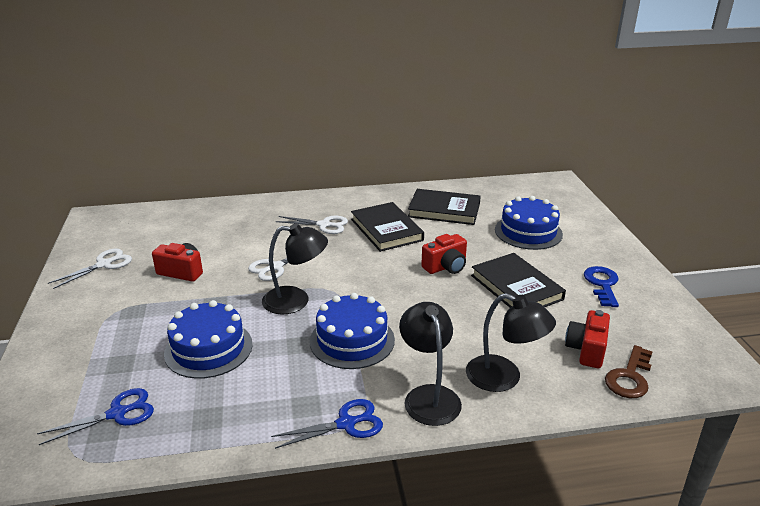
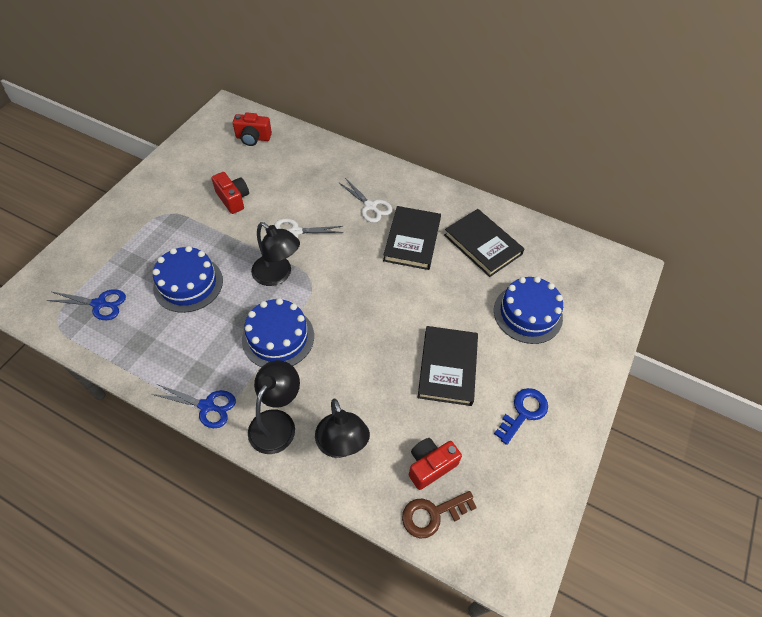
camera: 35 degrees right, 25 degrees up
(104, 264) = (194, 163): white scissors -> none
(446, 267) = (416, 309): red camera -> red camera (253, 138)

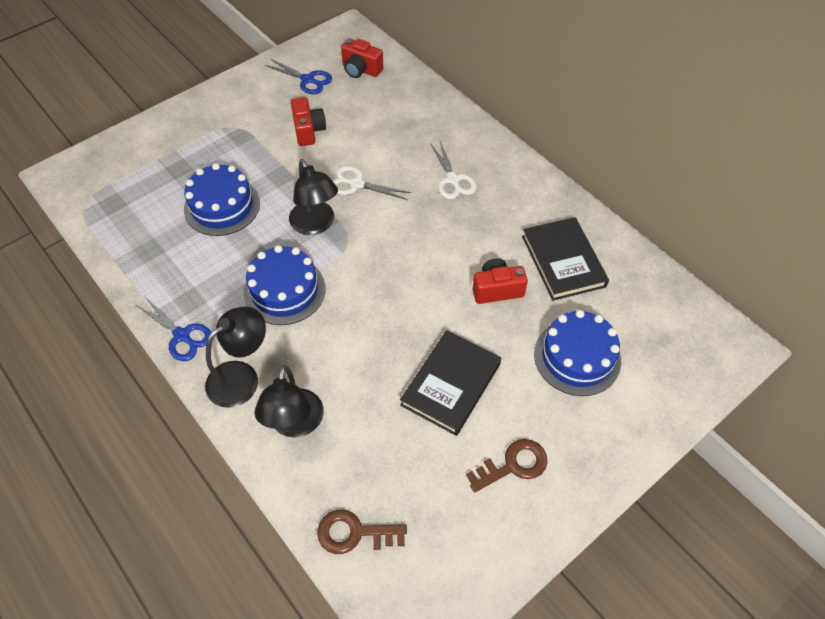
camera: 25 degrees right, 0 degrees up
(99, 304) = (129, 200): blue scissors -> blue scissors (307, 80)
(412, 240) = (482, 231): black book -> none
(430, 466) = (377, 482): red camera -> red camera (497, 289)
(523, 412) = (513, 465): blue key -> brown key

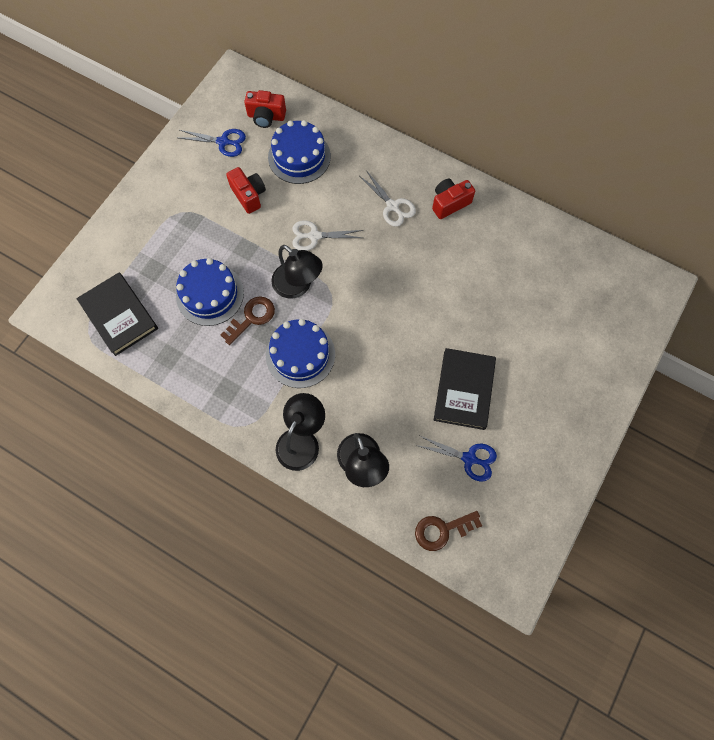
camera: 20 degrees left, 15 degrees up
(182, 336) = (236, 423): blue scissors -> blue scissors (469, 458)
(497, 289) = (467, 297): red camera -> red camera (449, 203)
(513, 465) = (533, 437): brown key -> brown key (252, 317)
(563, 261) = (508, 254): black book -> black book (119, 315)
(577, 357) = (548, 335): blue cake -> blue cake (299, 157)

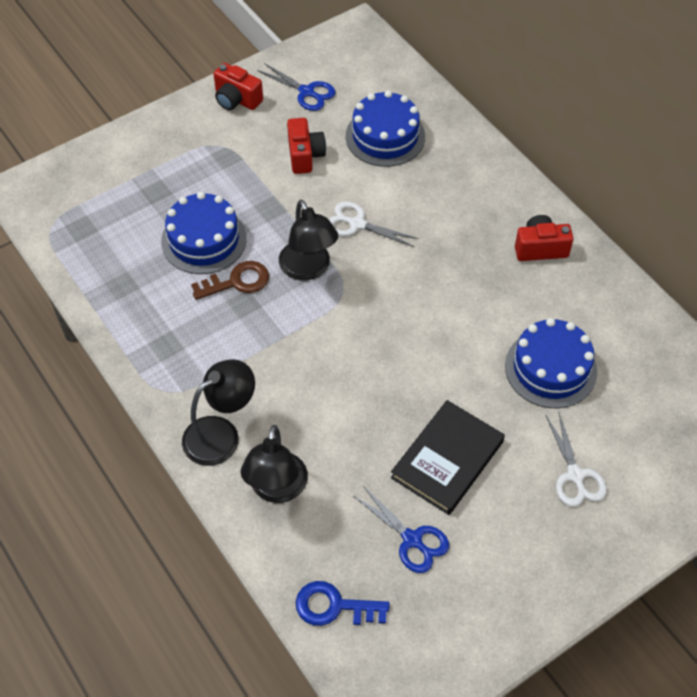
camera: 25 degrees right, 15 degrees down
(119, 315) = (93, 223): black book -> none
(266, 117) = (369, 83): red camera -> red camera (236, 99)
(300, 354) = (270, 342): blue cake -> blue cake (550, 368)
(392, 206) = (468, 226): white scissors -> white scissors (575, 475)
(442, 530) = (334, 606): brown key -> blue key

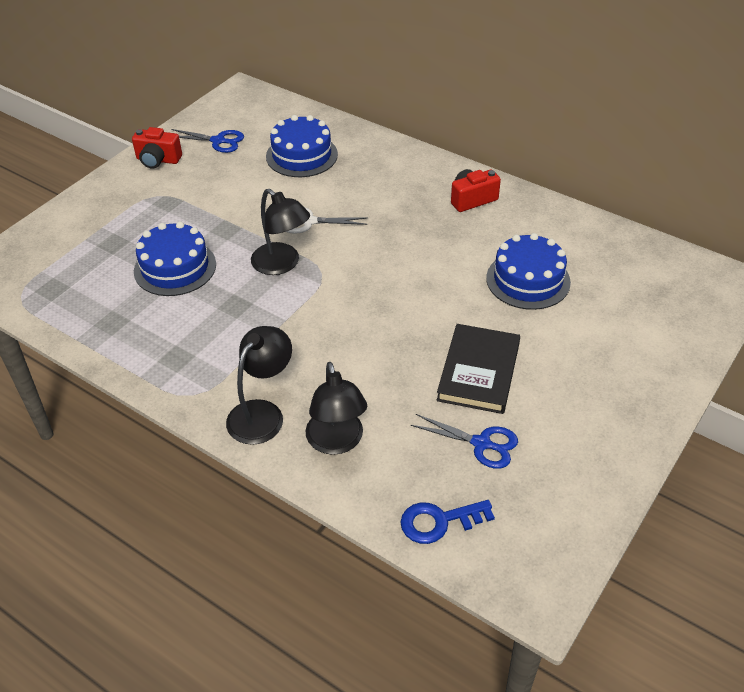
camera: 20 degrees left, 10 degrees down
(237, 281) = (221, 291): brown key -> none
(305, 155) = (238, 184): red camera -> none
(575, 475) = (592, 351): white scissors -> none

